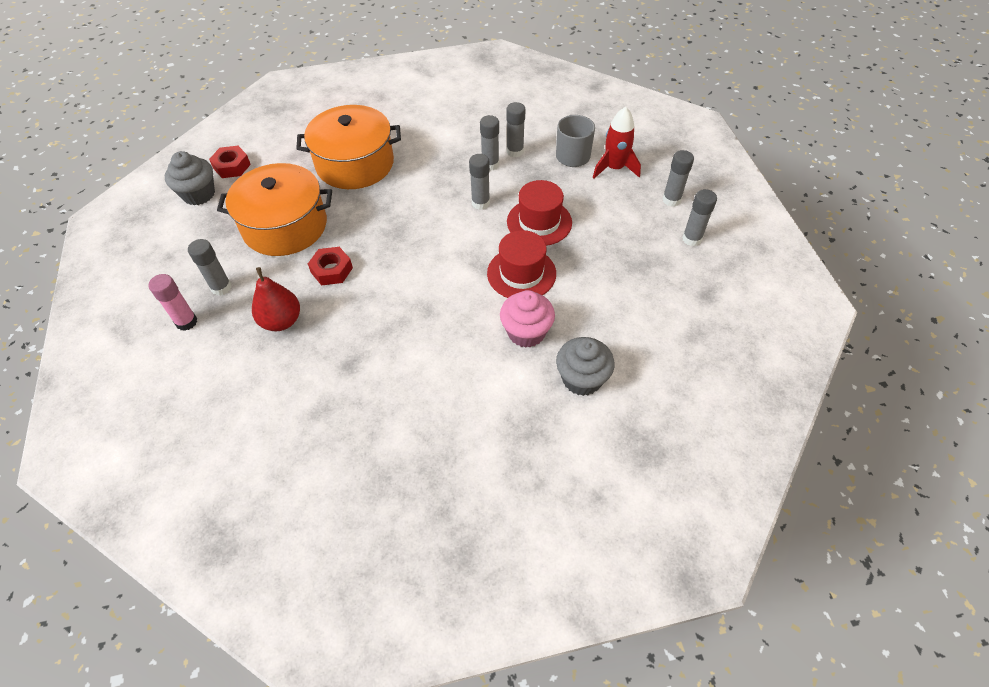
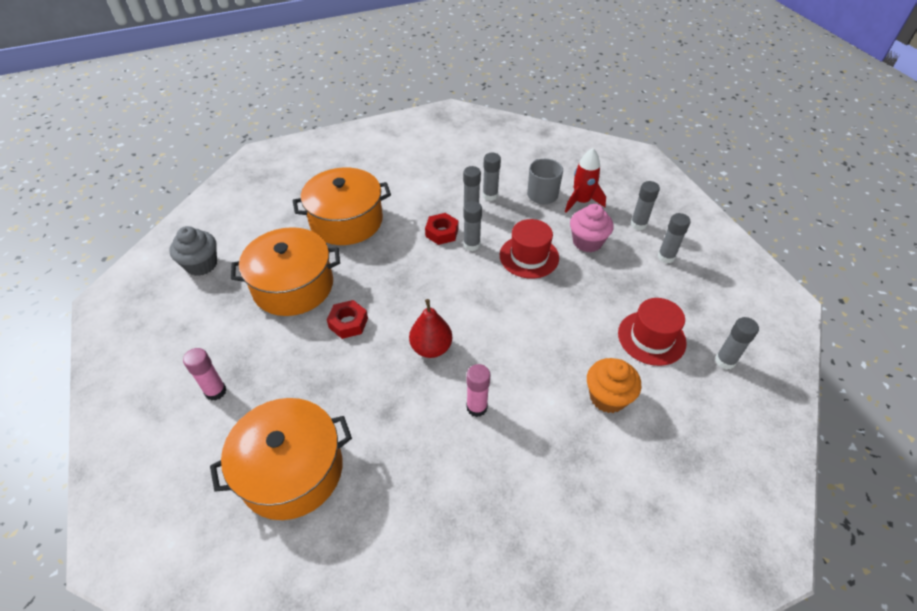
camera: 10 degrees left, 5 degrees down
(221, 287) = (243, 353): grey glue stick -> grey glue stick (725, 361)
(232, 166) = (228, 235): red nut -> red nut (442, 232)
(243, 407) = (292, 470): none -> orange pot
(281, 321) = (311, 378): red pear -> red pear (431, 348)
(441, 371) = (476, 407): none -> pink glue stick
(521, 273) = (526, 305): red hat -> red hat (651, 338)
(526, 332) = (545, 360): pink cupcake -> pink cupcake (587, 242)
(582, 379) = (607, 397): grey cupcake -> orange cupcake

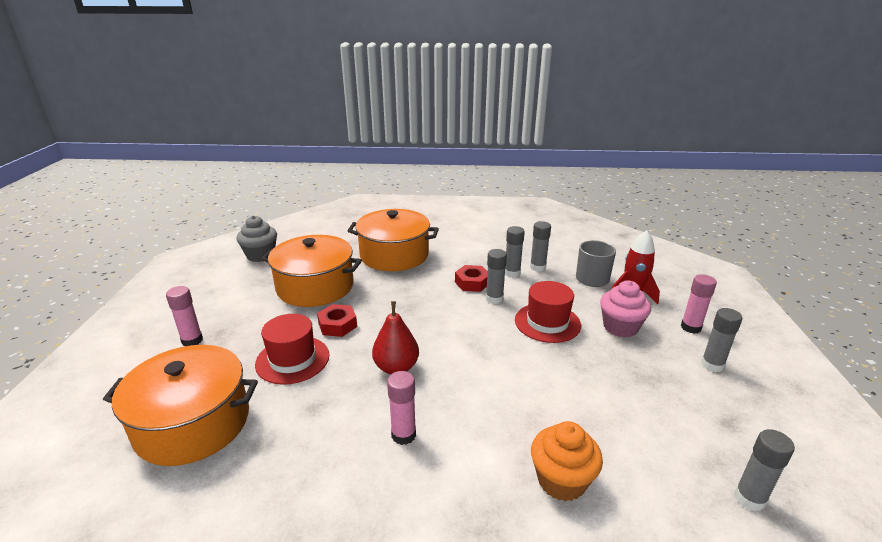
camera: 25 degrees right, 20 degrees down
(638, 224) = (691, 327): grey glue stick -> pink glue stick
(651, 338) = (653, 438): red hat -> red hat (292, 359)

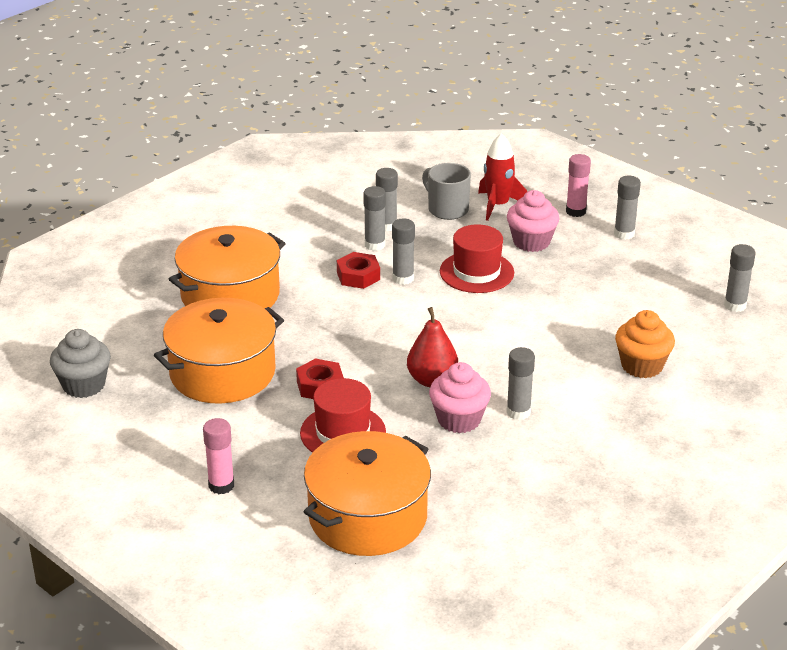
camera: 50 degrees left, 5 degrees up
(360, 406) = (459, 419): none -> pink cupcake
(403, 435) = (518, 412): pink glue stick -> grey glue stick

